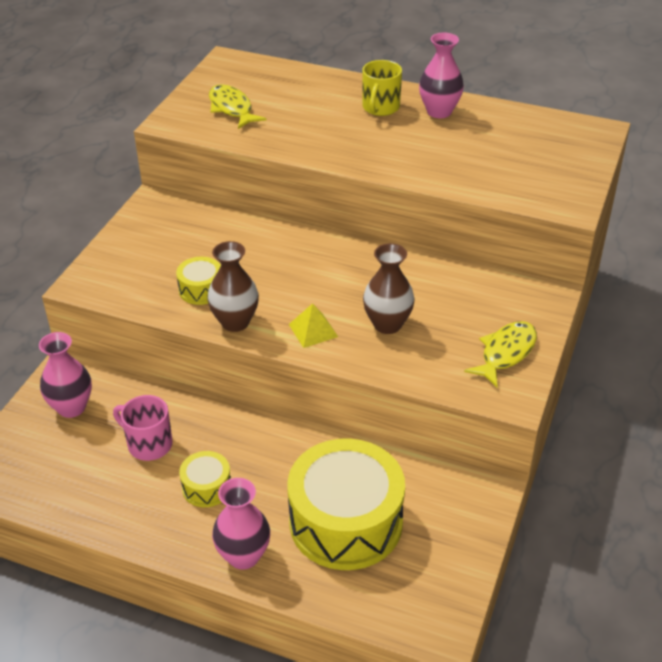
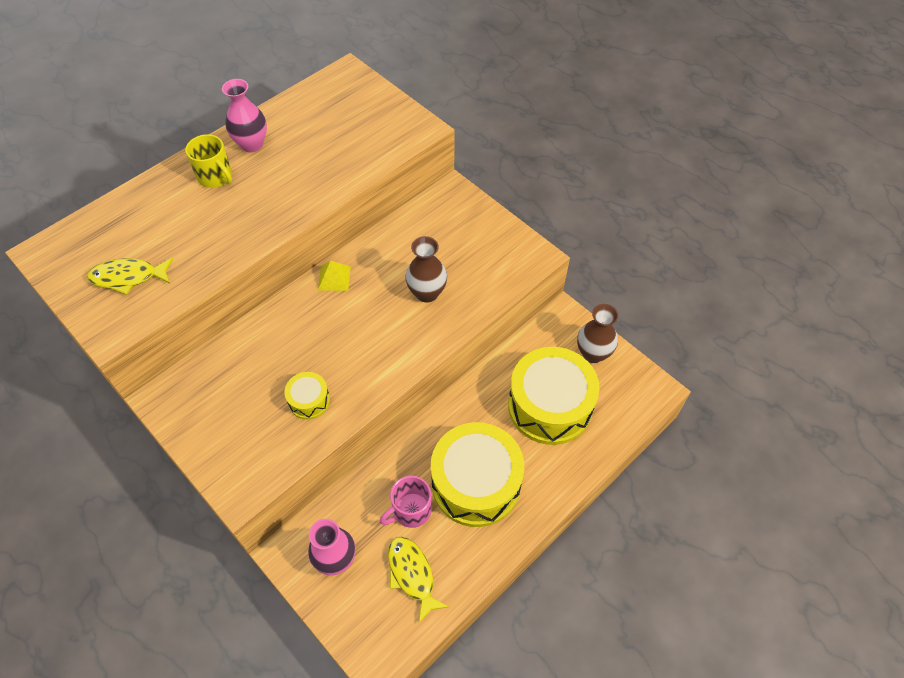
camera: 65 degrees left, 15 degrees up
(206, 487) = (476, 483): yellow drum -> yellow drum, size x2.22
(235, 322) = (364, 390): brown vase -> brown vase (593, 353)
(243, 556) = (550, 481): pink vase -> none
(313, 330) = (405, 341): yellow pyramid -> yellow pyramid (334, 278)
(505, 353) = (494, 240): yellow fish -> yellow fish (412, 574)

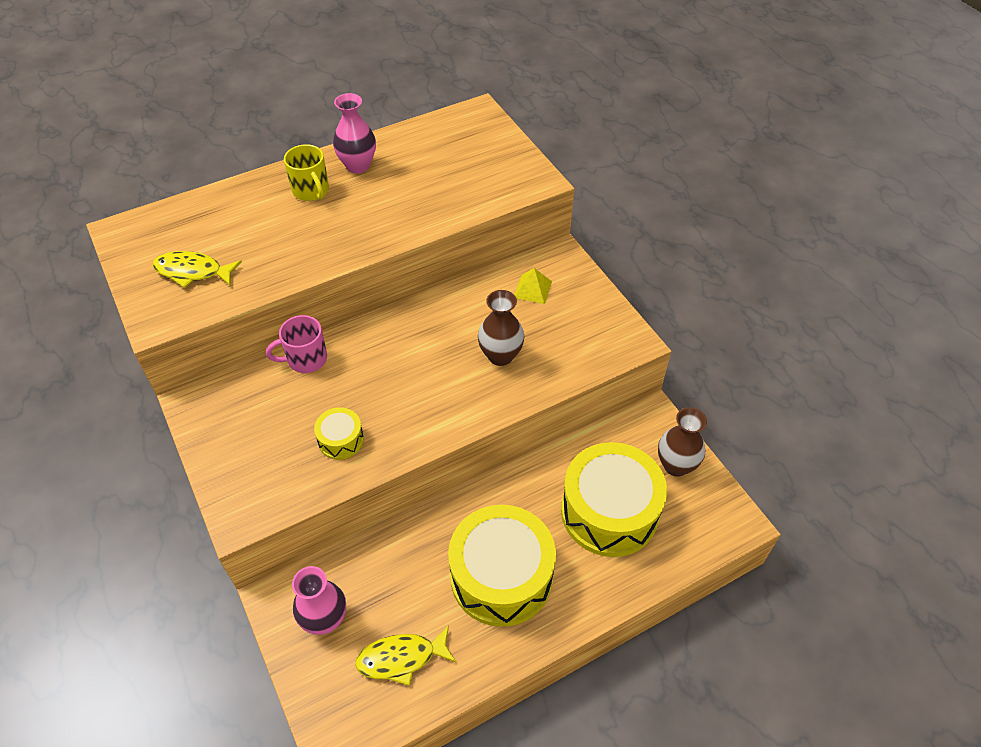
camera: 15 degrees right, 5 degrees down
(334, 278) = (407, 319): yellow pyramid -> yellow pyramid (532, 289)
(411, 511) = (421, 588): pink mug -> pink mug (305, 359)
(412, 574) = (401, 658): yellow fish -> yellow fish turned 90 degrees counterclockwise

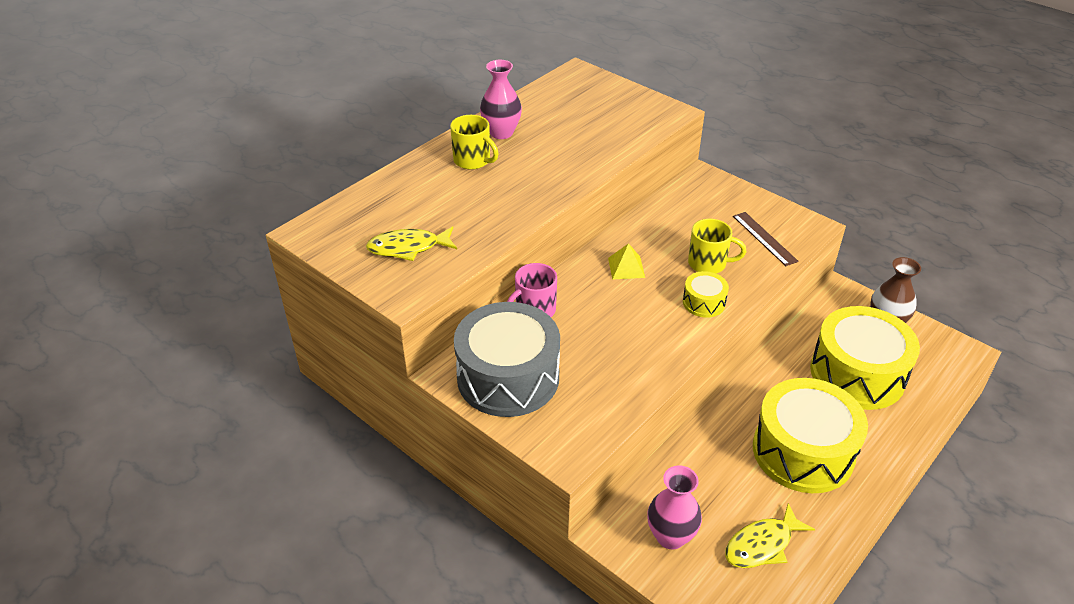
camera: 20 degrees left, 10 degrees down
(239, 422) = (508, 377): none -> grey drum
(341, 440) = (615, 365): yellow drum -> yellow drum (704, 302)
(500, 356) = (708, 263): brown vase -> yellow mug
(532, 289) = (698, 207): yellow pyramid -> yellow pyramid (626, 267)
(575, 343) = (764, 238): none -> brown ruler

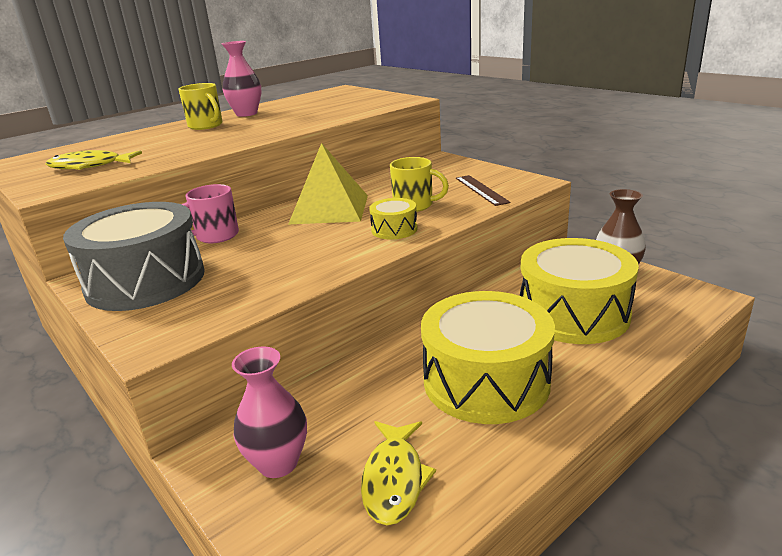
camera: 10 degrees right, 15 degrees down
(626, 267) = (329, 209): yellow pyramid -> yellow pyramid, size x2.08
(762, 545) = (394, 479): yellow fish -> yellow fish turned 60 degrees counterclockwise

